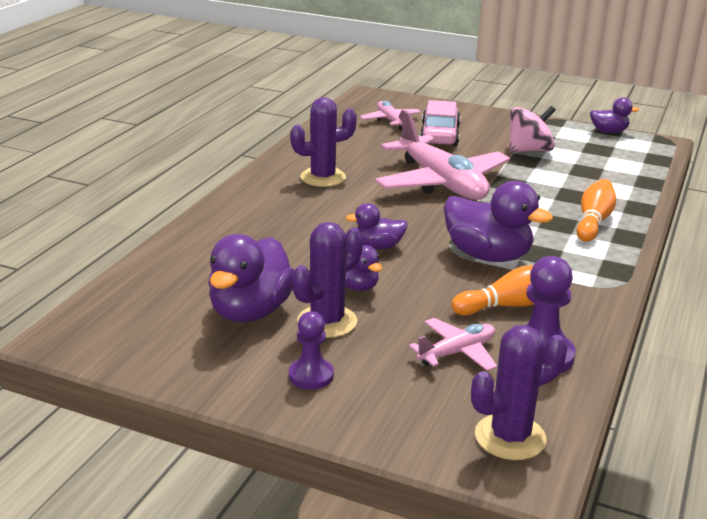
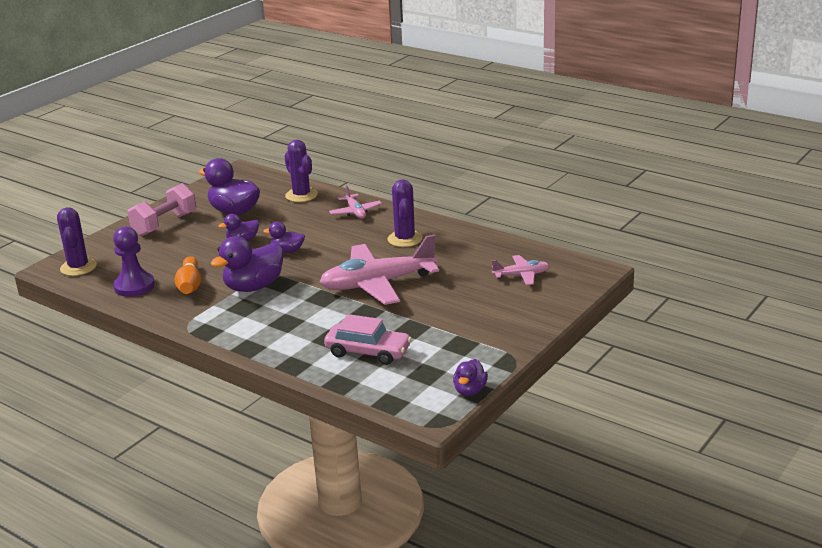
camera: 105 degrees right, 0 degrees up
(311, 375) = (165, 224): purple pawn -> pink dumbbell
(327, 321) = (210, 230): purple cactus -> purple cactus (301, 195)
(378, 246) = (287, 251): purple duck -> purple duck turned 90 degrees counterclockwise
(440, 135) = (481, 295): pink car -> pink car (368, 352)
(457, 352) = (155, 263): pink plane -> pink plane (355, 212)
(529, 150) = (433, 334): pink spinning top -> none
(593, 221) = (280, 338): orange bowling pin -> none

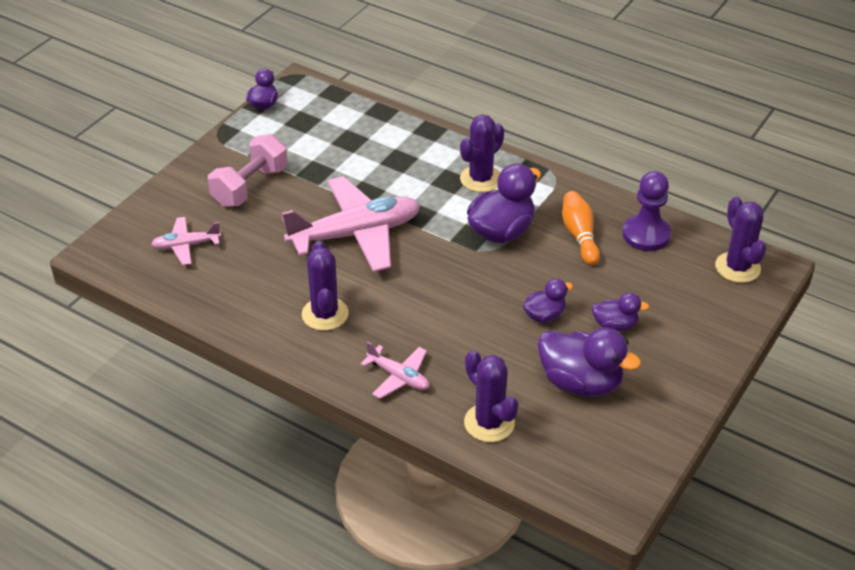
camera: 175 degrees right, 15 degrees up
(165, 224) = (671, 354): pink dumbbell -> pink dumbbell (250, 186)
(257, 324) = (481, 179): none -> purple cactus
(287, 251) = (477, 293): purple duck -> purple duck (615, 325)
(355, 212) = (398, 377): pink plane -> pink plane turned 150 degrees clockwise
(368, 352) = (359, 144): pink car -> none

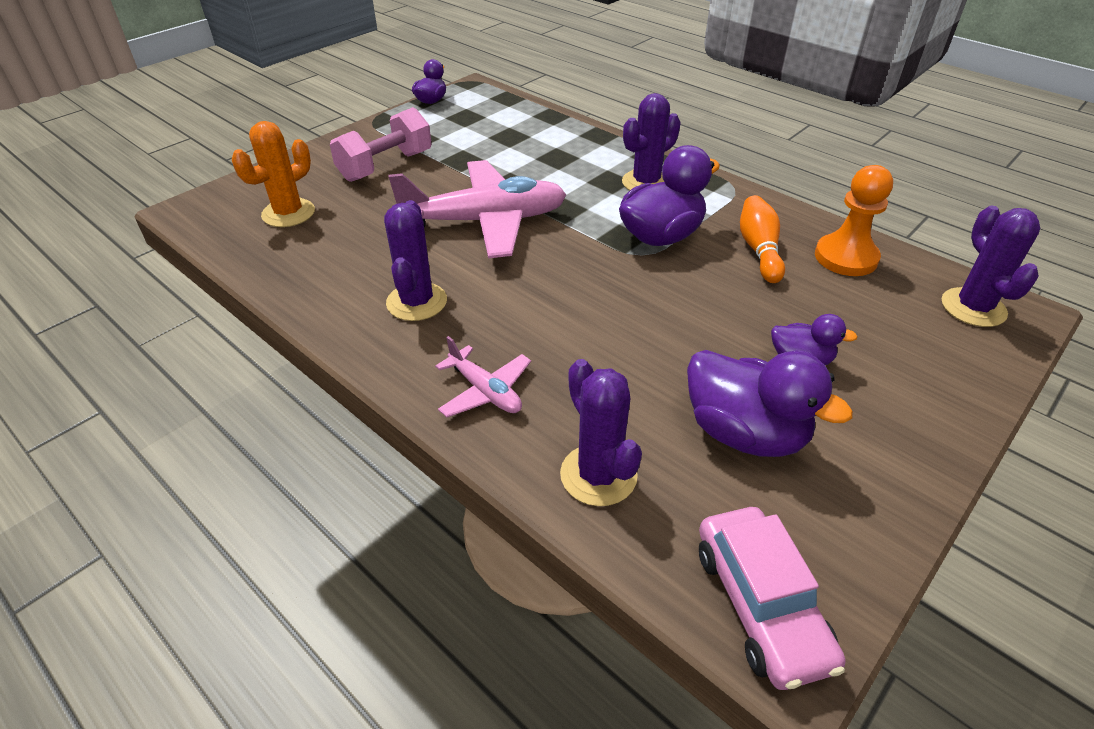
camera: 10 degrees right, 0 degrees up
(186, 246) = (288, 213): pink plane -> orange cactus
(544, 315) = (702, 336): purple duck -> none
(598, 483) = (760, 605): none -> pink car
(646, 235) = (846, 257): purple pawn -> orange pawn

